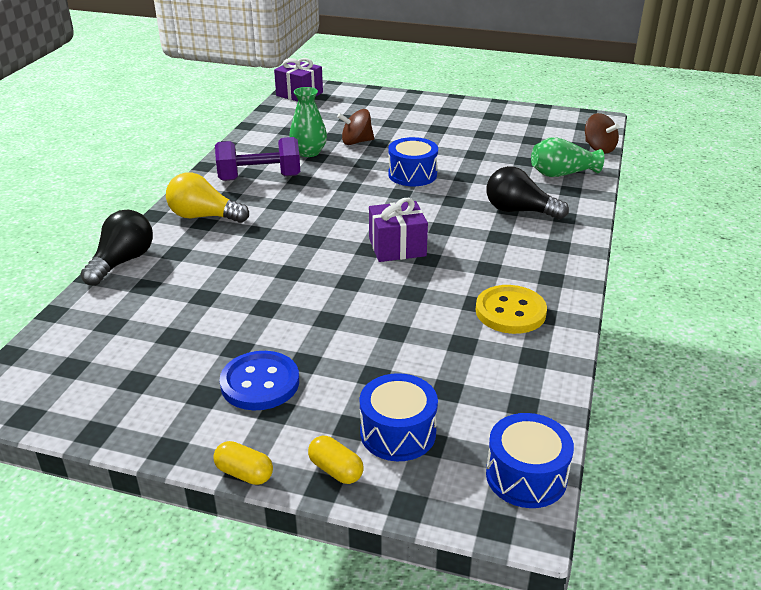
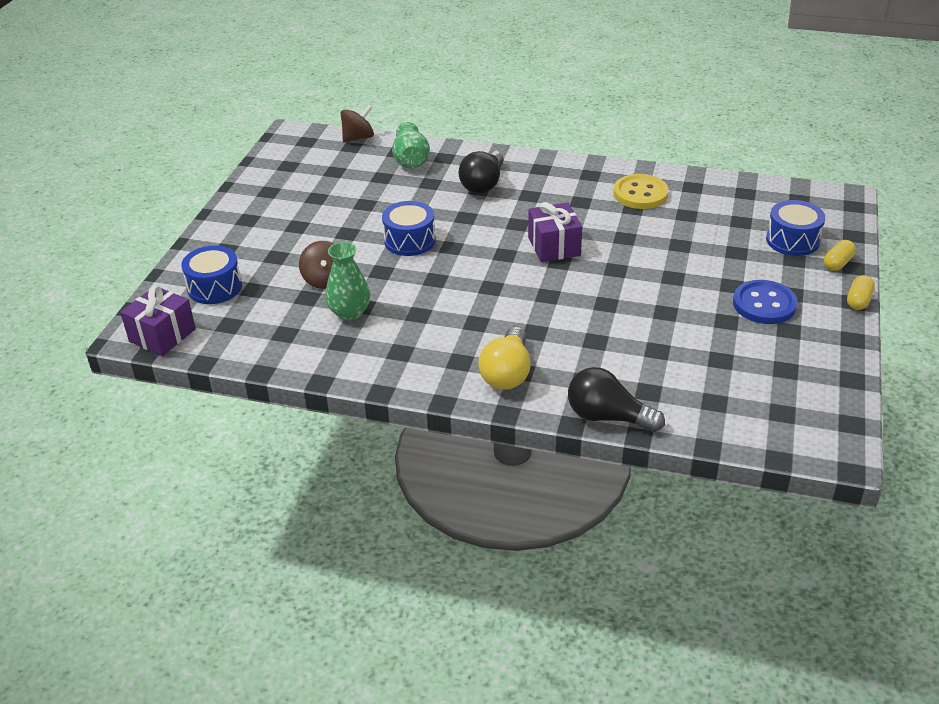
camera: 90 degrees left, 5 degrees up
(259, 178) = (414, 343): purple dumbbell -> none
(526, 476) = (810, 195): blue drum -> blue drum (214, 287)

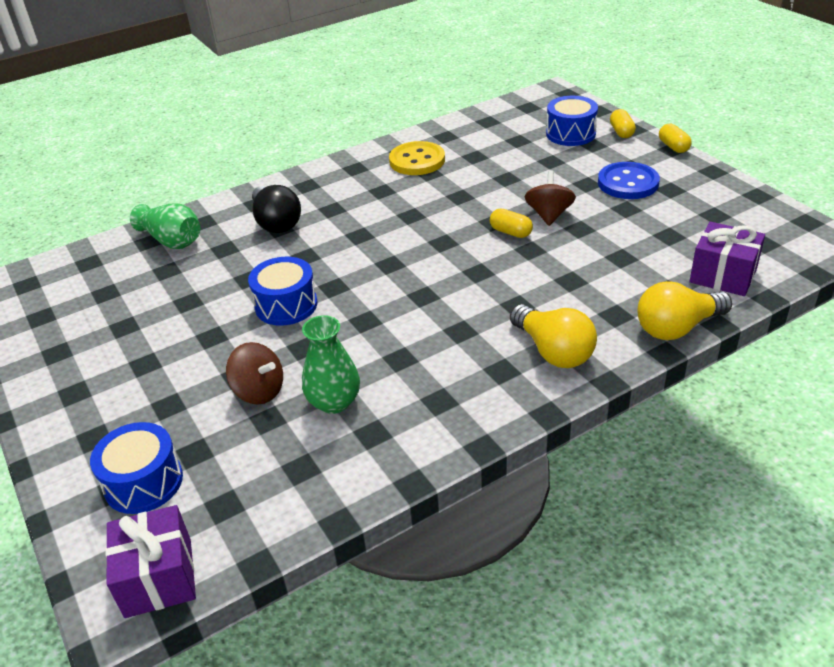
camera: 45 degrees left, 0 degrees up
(358, 138) = (83, 251): brown spinning top -> brown spinning top (549, 215)
(554, 246) = (419, 234): purple gift -> purple gift (723, 275)
(607, 417) = (677, 328): black light bulb -> yellow light bulb
(614, 284) = (510, 232): none -> yellow capsule

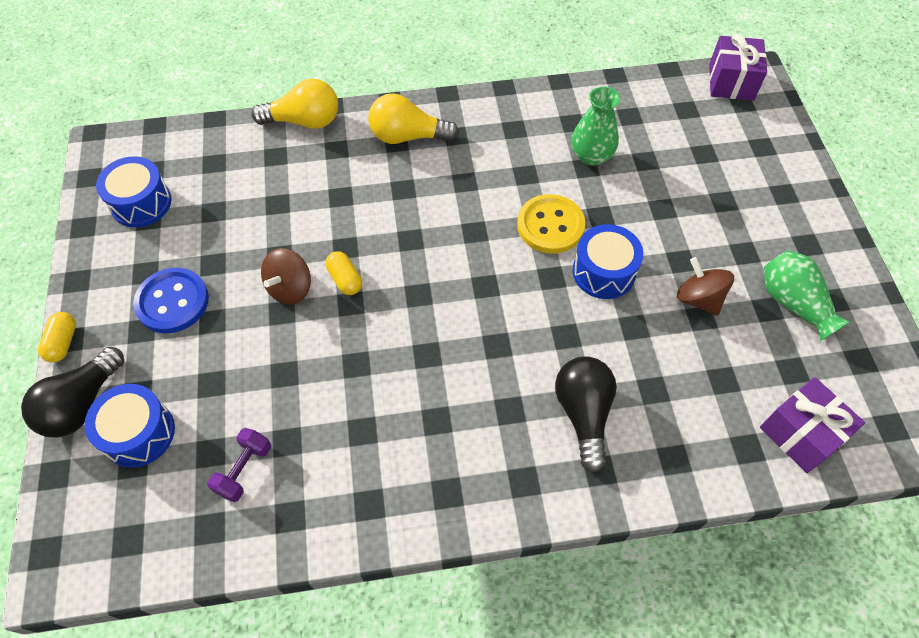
camera: 160 degrees left, 20 degrees up
(143, 482) = (742, 144): blue drum -> blue drum (141, 203)
(172, 240) = (715, 436): green vase -> green vase (793, 303)
(259, 391) = (647, 187): brown spinning top -> brown spinning top (698, 299)
(417, 161) = (361, 469): yellow button -> yellow button (550, 225)
(490, 141) = (244, 470): none -> purple dumbbell
(553, 351) = (407, 136): yellow light bulb -> yellow light bulb turned 75 degrees counterclockwise
(621, 132) = (81, 404): yellow capsule -> black light bulb
(723, 275) = (220, 152): purple gift -> purple gift (801, 434)

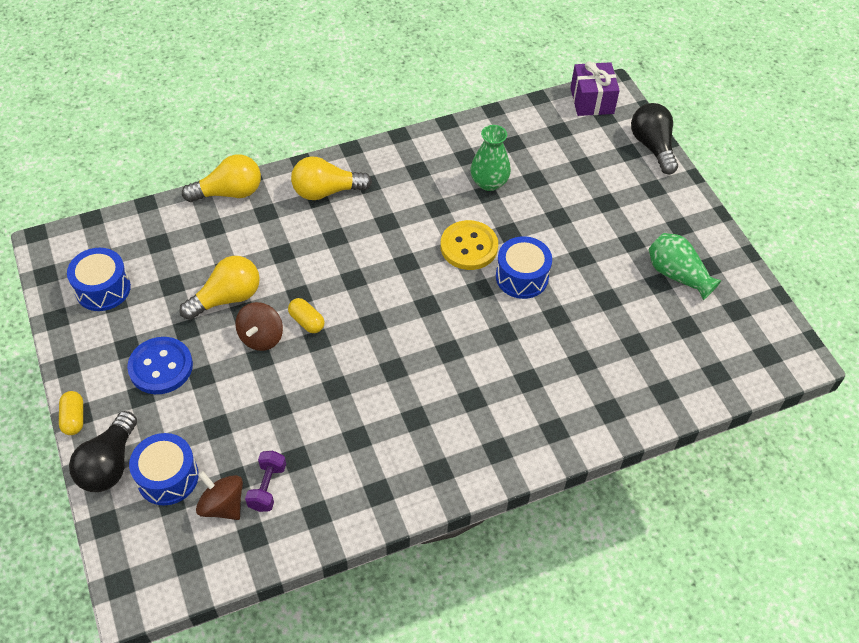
camera: 15 degrees left, 5 degrees down
(267, 237) = (227, 298): none -> yellow light bulb
(583, 413) = (531, 390): black light bulb -> black light bulb (652, 146)
(698, 299) = (602, 284): brown spinning top -> brown spinning top (222, 505)
(801, 434) = (701, 373): purple gift -> none

